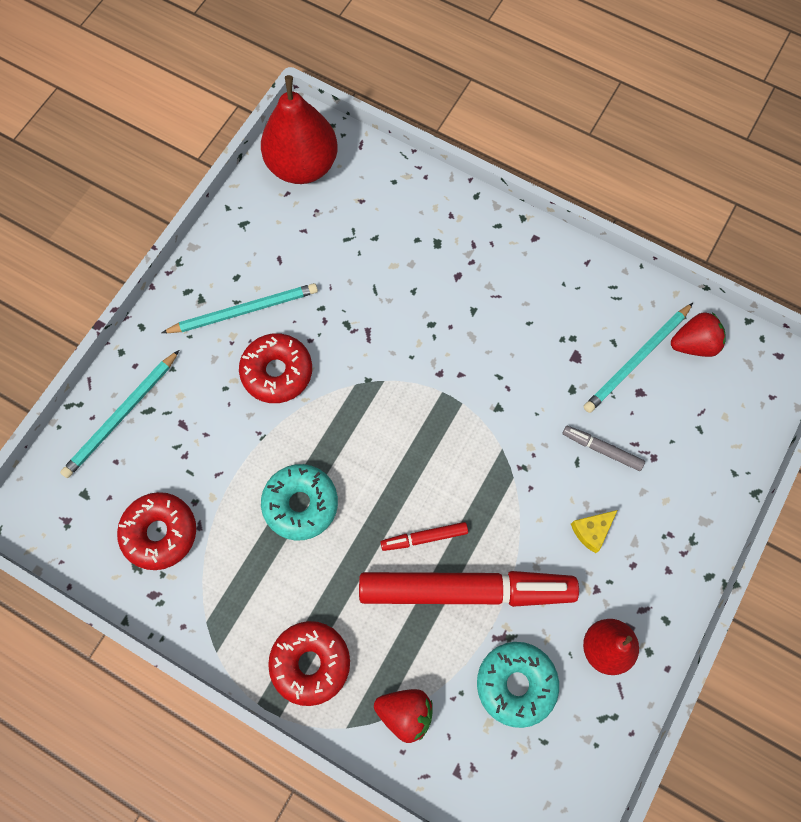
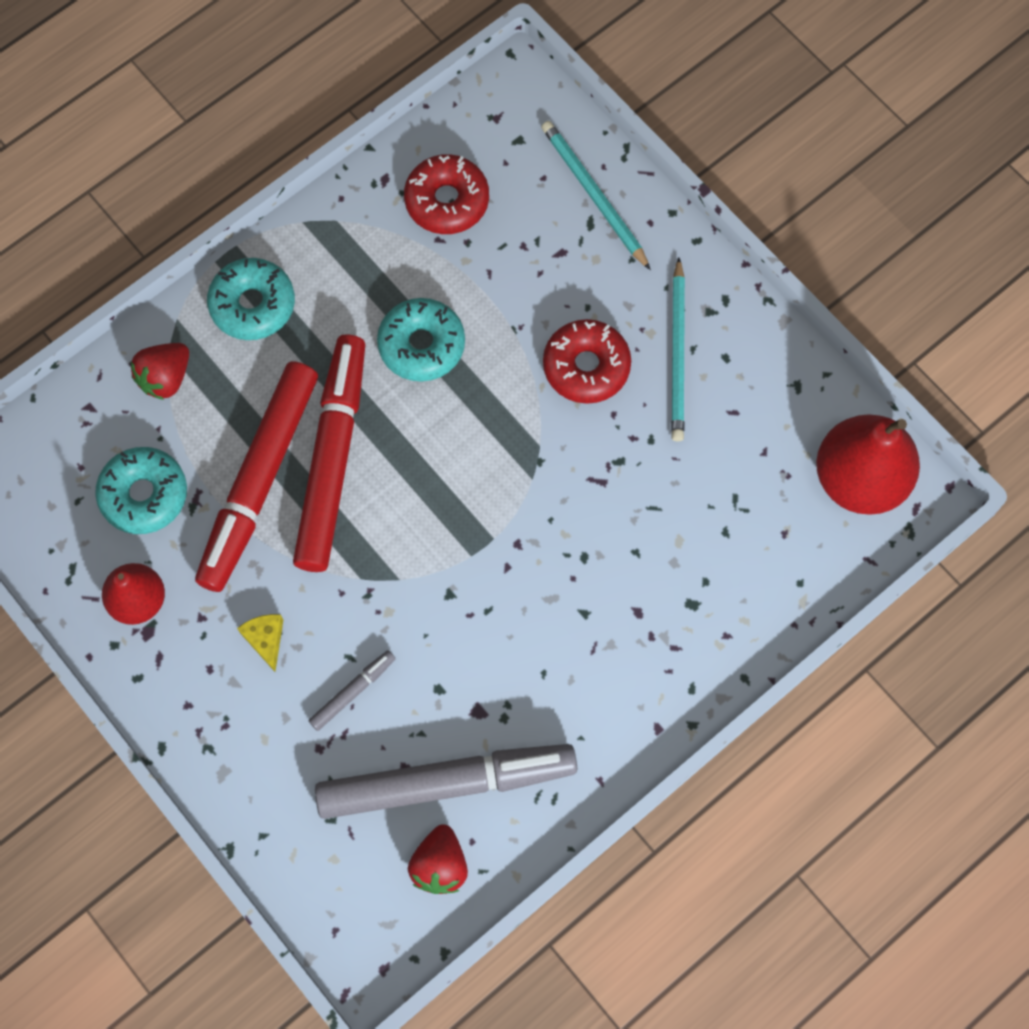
camera: 110 degrees right, 0 degrees up
(310, 663) = (253, 305): red donut -> turquoise donut
(424, 537) = (333, 458): red marker -> red marker, size x2.40
(636, 360) = (446, 783): turquoise pencil -> grey marker

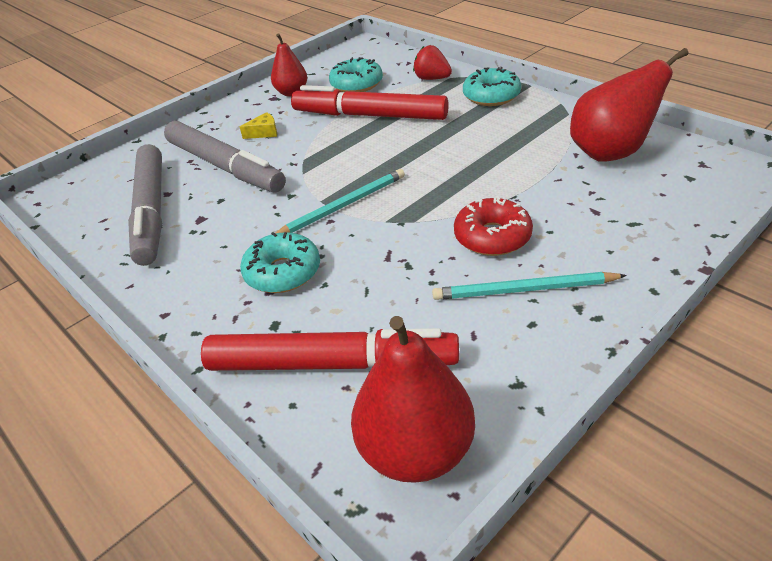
camera: 90 degrees right, 30 degrees down
(333, 458) = (389, 137): red marker -> red marker (331, 364)
(353, 692) = (224, 167): grey marker -> grey marker, size x2.40
(421, 345) = (484, 158): turquoise donut -> turquoise donut (283, 272)
(440, 865) = (95, 216): red strawberry -> none
(447, 201) = (611, 153): red donut -> red pear
(593, 195) = (663, 222): turquoise pencil -> turquoise pencil (343, 206)

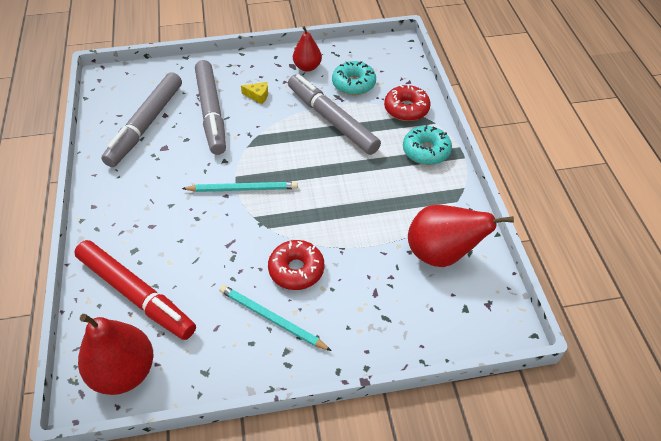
camera: 30 degrees right, 10 degrees up
(283, 272) = (168, 217): turquoise donut -> none
(369, 115) = (332, 120): red marker -> grey marker
(432, 79) = (406, 109): red strawberry -> red donut

